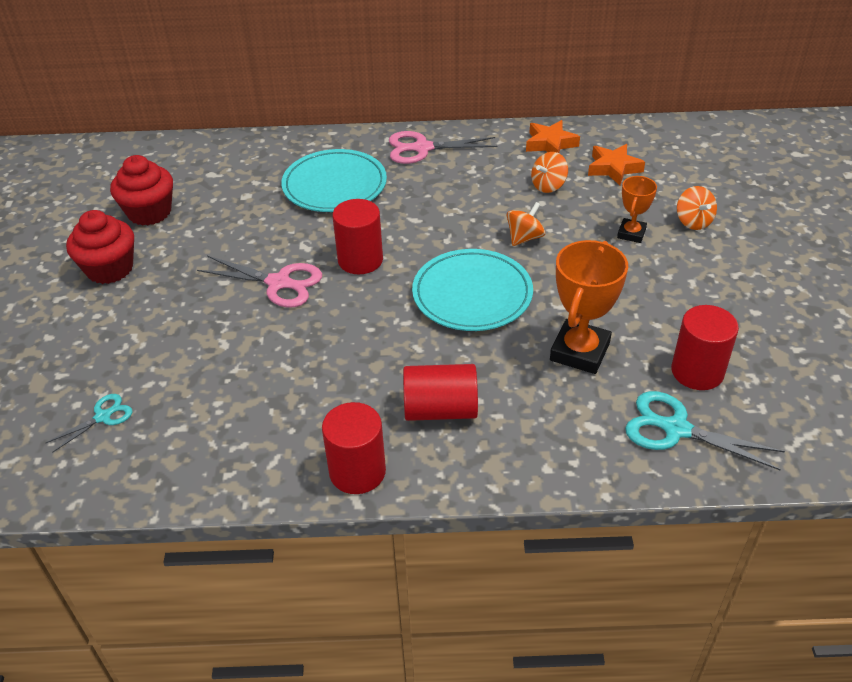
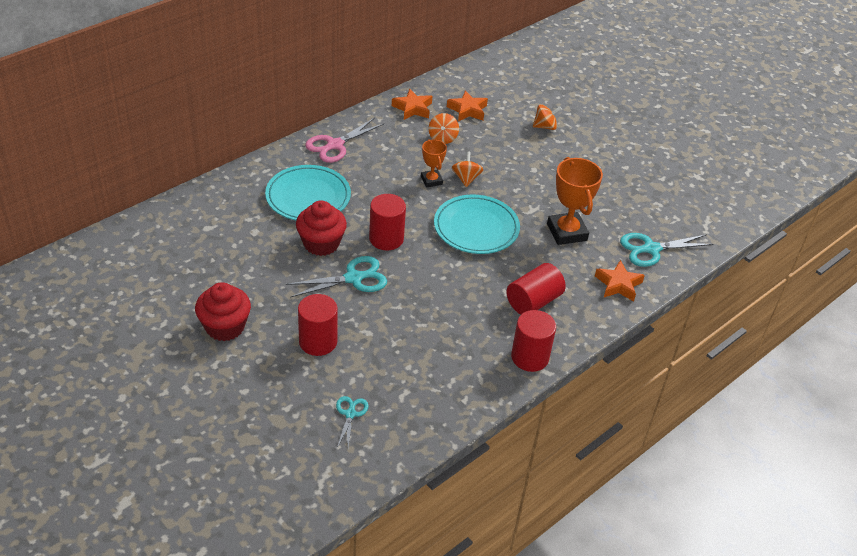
camera: 45 degrees left, 0 degrees up
(149, 212) = (199, 275): red cupcake -> red cupcake (321, 243)
(279, 283) = (354, 278): pink scissors -> turquoise scissors
(575, 449) = (618, 285): none -> orange star
(631, 233) = (520, 149): orange trophy -> orange trophy (431, 180)
(693, 221) = (545, 126): orange spinning top -> orange spinning top turned 45 degrees counterclockwise
(697, 371) = (631, 214): red cylinder -> red cylinder (318, 341)

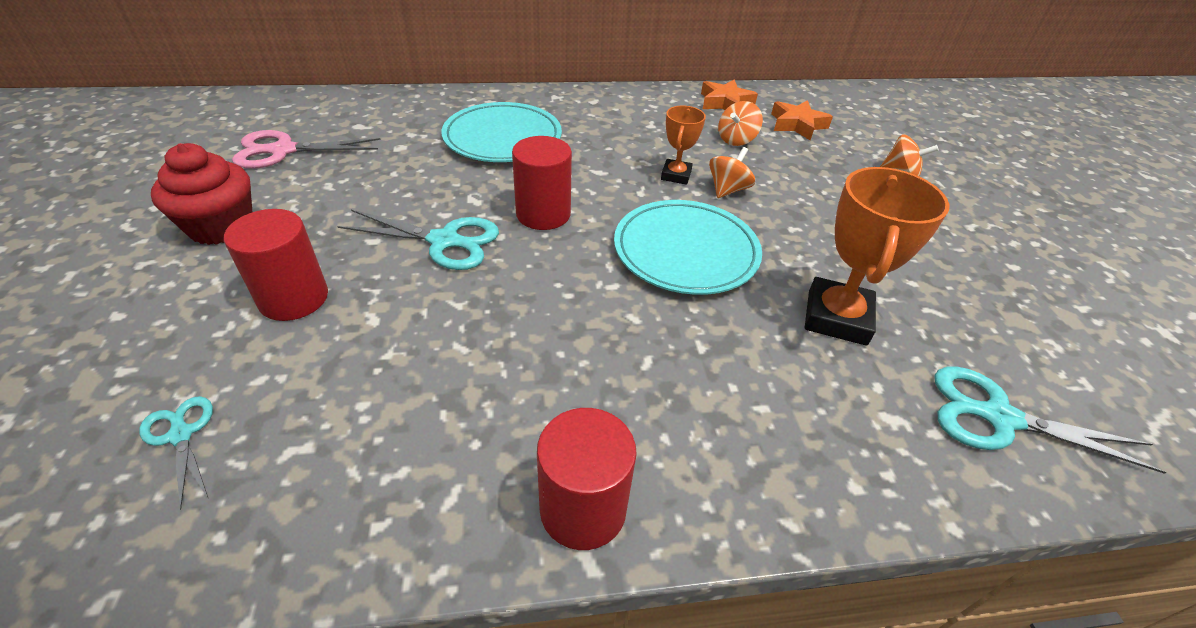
camera: 35 degrees right, 0 degrees up
(321, 243) = (456, 187): red cupcake -> none
(335, 145) = (593, 105): pink scissors -> pink scissors (282, 151)
(350, 414) = (181, 434): turquoise scissors -> turquoise scissors turned 75 degrees counterclockwise
(533, 301) = (683, 402): red cylinder -> none
(618, 285) = (883, 453): orange star -> none

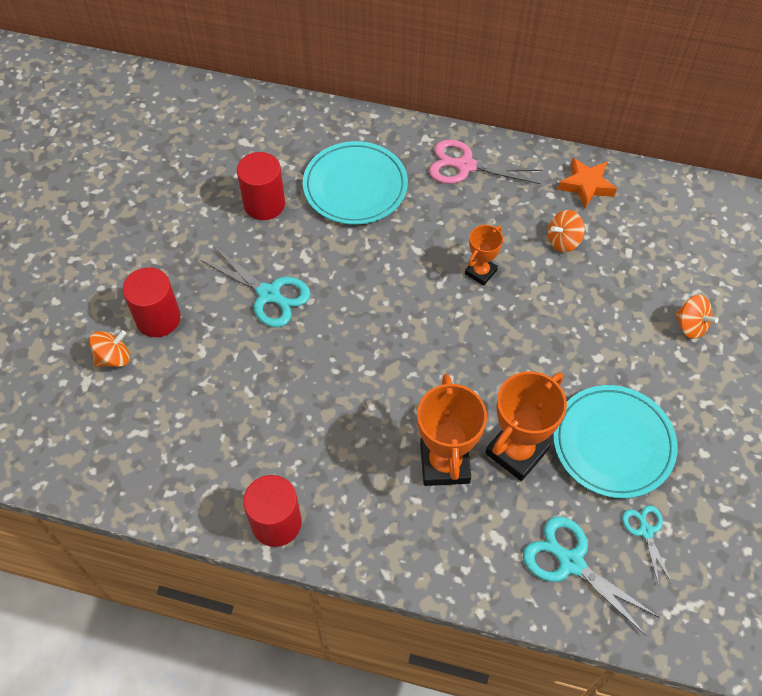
camera: 25 degrees right, 15 degrees up
(181, 434) = (82, 402): turquoise scissors -> turquoise scissors (645, 531)
(221, 226) = (124, 236): red cupcake -> none
(282, 151) = (179, 160): pink scissors -> pink scissors (465, 166)
(543, 214) = (351, 287): red cylinder -> red cylinder (264, 204)
(685, 251) = (441, 357): turquoise plate -> turquoise plate (613, 443)
(727, 190) = (515, 301): orange spinning top -> orange spinning top (113, 358)
(766, 354) = (445, 463): none -> orange trophy
(797, 125) = (638, 235): orange star -> none

